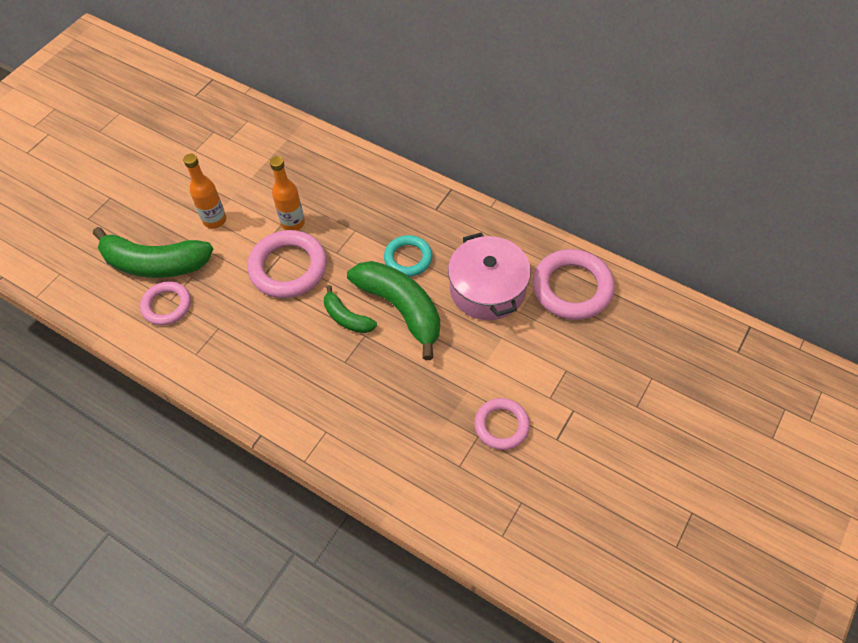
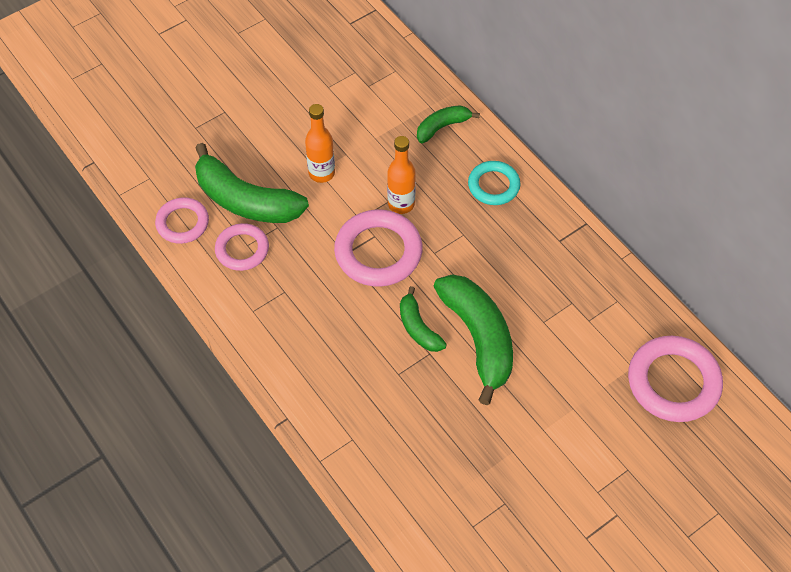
camera: 20 degrees right, 0 degrees up
(304, 152) = (442, 127): none -> green banana
(408, 258) = (507, 286): turquoise ring -> turquoise ring (493, 185)
(487, 289) = (579, 350): pink pot -> none
(501, 425) = (534, 501): pink ring -> pink ring (182, 223)

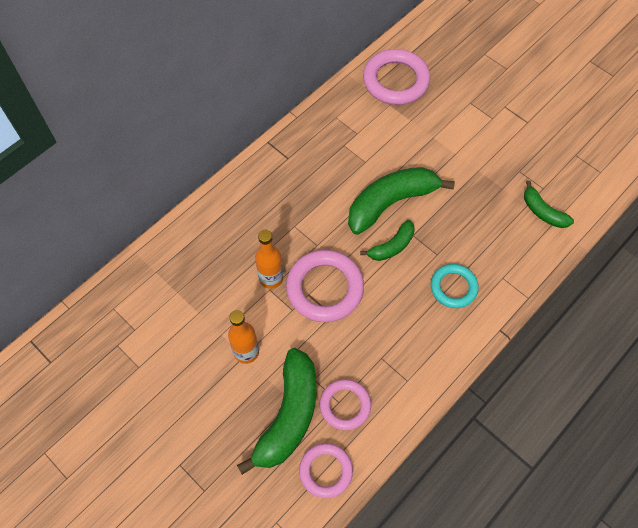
camera: 100 degrees left, 5 degrees up
(442, 127) = (180, 258): green banana -> green banana (542, 212)
(493, 185) = (240, 210): turquoise ring -> turquoise ring (453, 287)

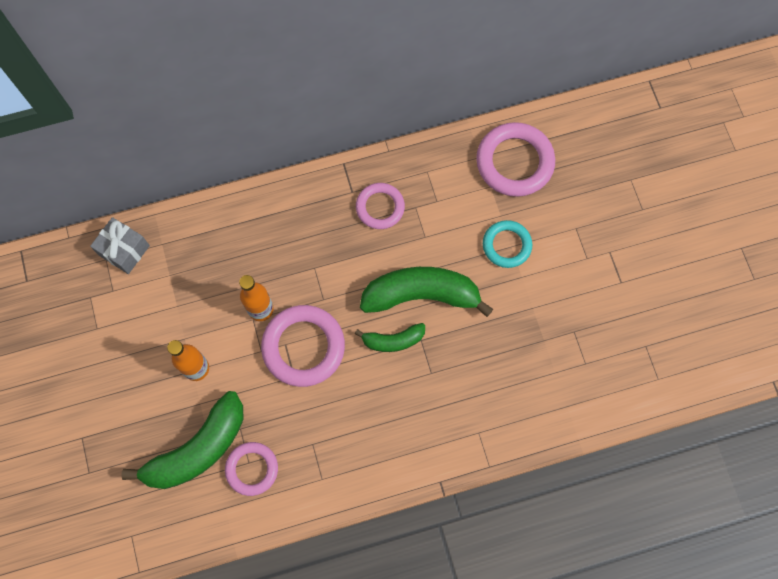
camera: 30 degrees right, 10 degrees up
(125, 293) = (124, 250): none -> grey gift
(325, 471) = (199, 517): pink ring -> pink ring (380, 207)
(453, 287) = (424, 415): turquoise ring -> turquoise ring (506, 245)
(542, 212) = (566, 388): green banana -> none

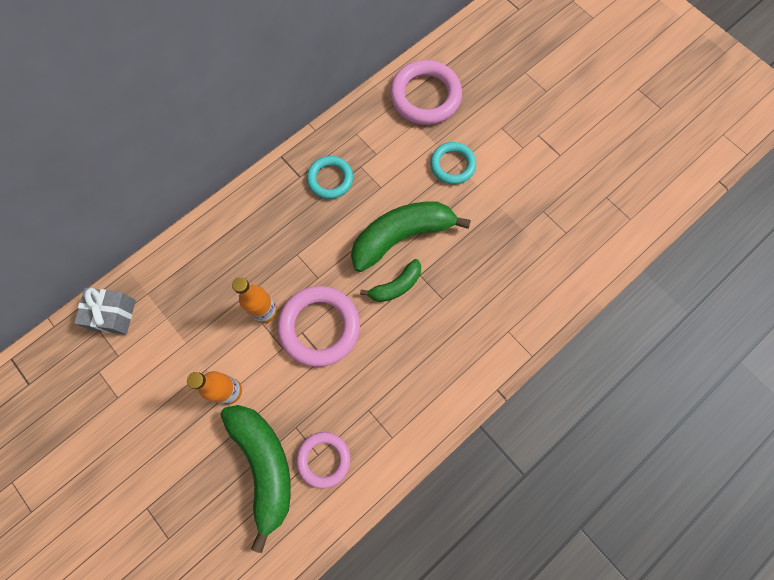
camera: 25 degrees left, 0 degrees up
(198, 449) = (264, 465): green banana -> green banana turned 45 degrees counterclockwise
(380, 207) = (330, 179): pink ring -> turquoise ring

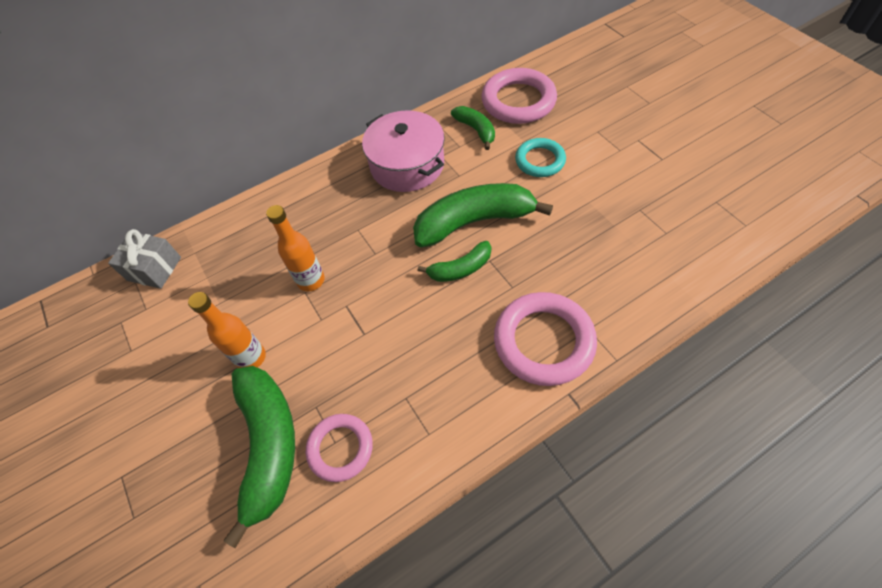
camera: 15 degrees right, 15 degrees down
(319, 327) = (366, 302): pink ring -> pink ring (543, 341)
(330, 179) = (407, 165): turquoise ring -> pink pot
(389, 134) = (476, 130): none -> green banana

